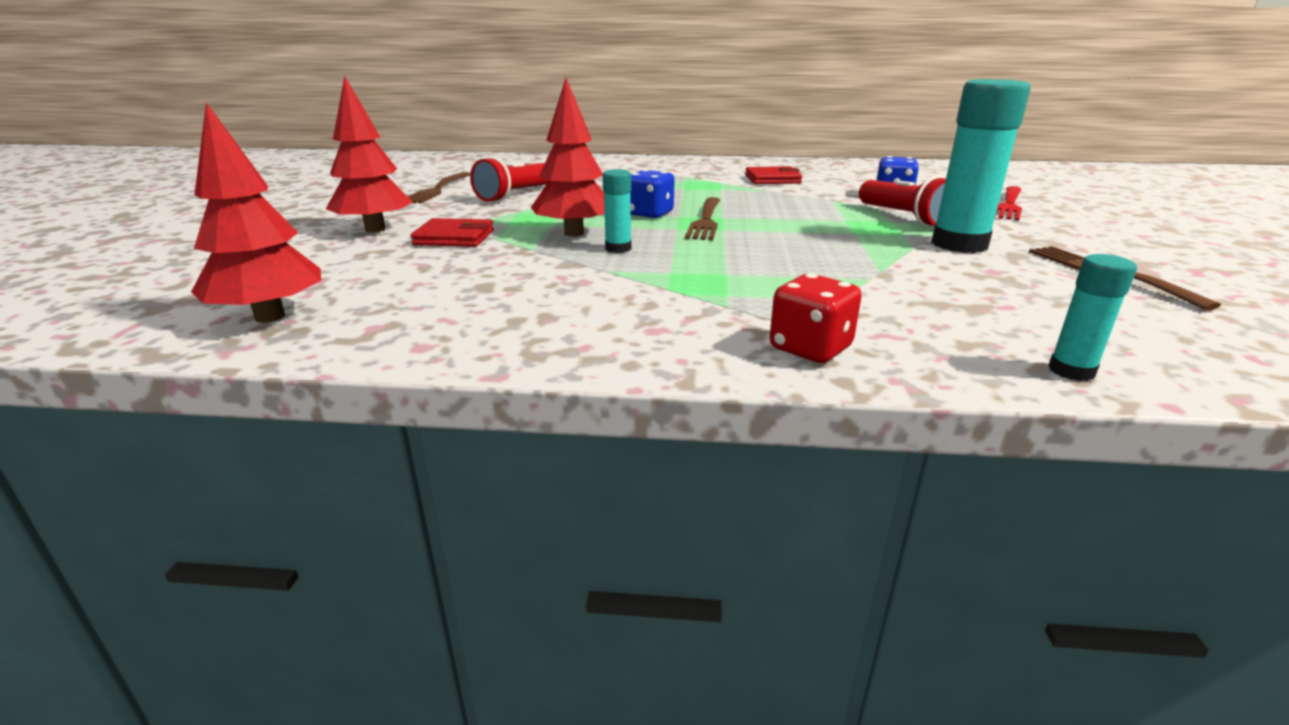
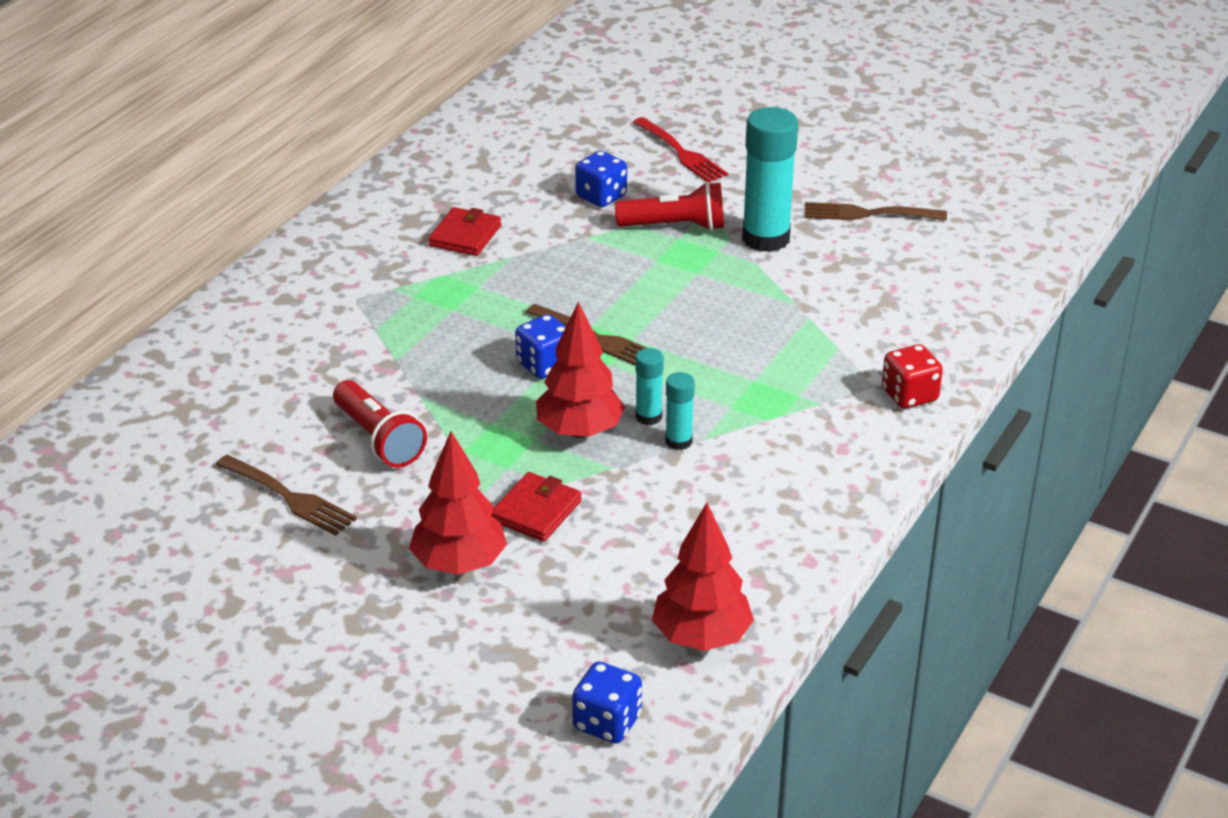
camera: 65 degrees left, 10 degrees up
(137, 301) = (607, 722): none -> blue dice
(1071, 371) = (988, 318): turquoise glue stick -> turquoise glue stick (678, 441)

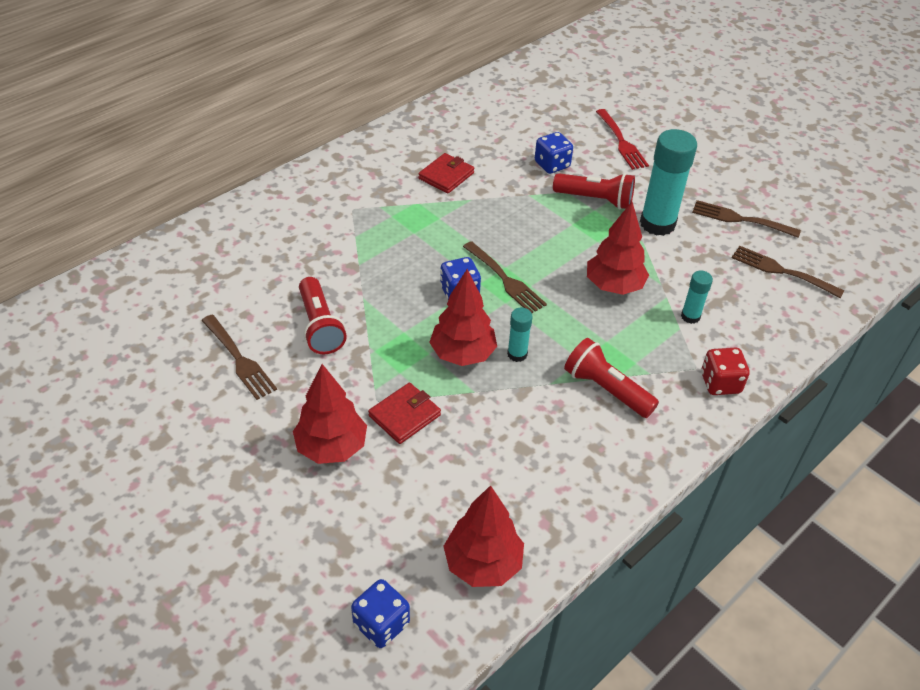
camera: 15 degrees right, 10 degrees up
(678, 441) = (531, 381): turquoise glue stick -> turquoise glue stick (690, 316)
(739, 319) = (614, 286): none -> red tree
(775, 430) = (606, 389): none -> red flashlight
(939, 261) = (782, 271): none -> brown fork

